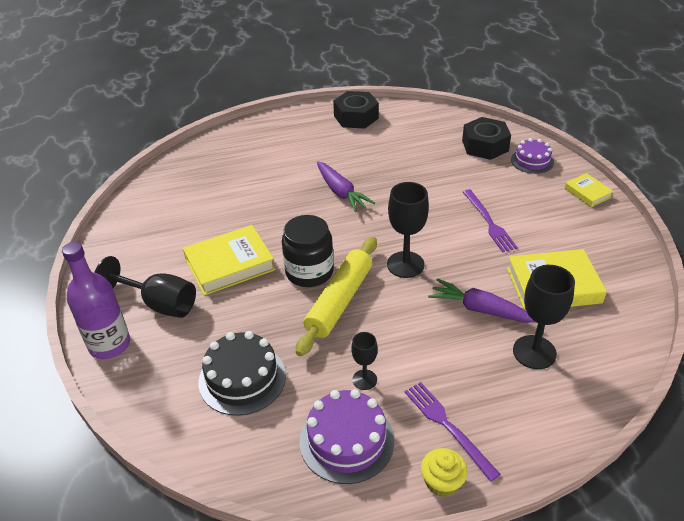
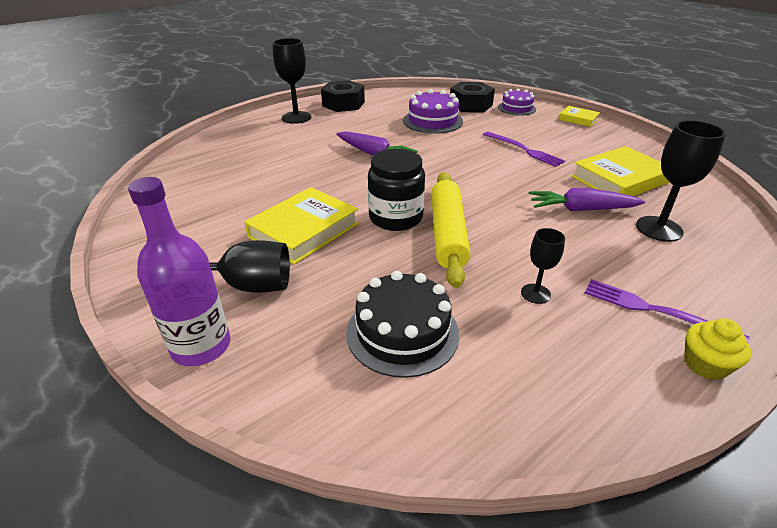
camera: 25 degrees left, 5 degrees down
(346, 440) = (573, 357): purple cake -> purple cake (432, 121)
(405, 264) = (483, 192): black goblet -> black goblet (296, 117)

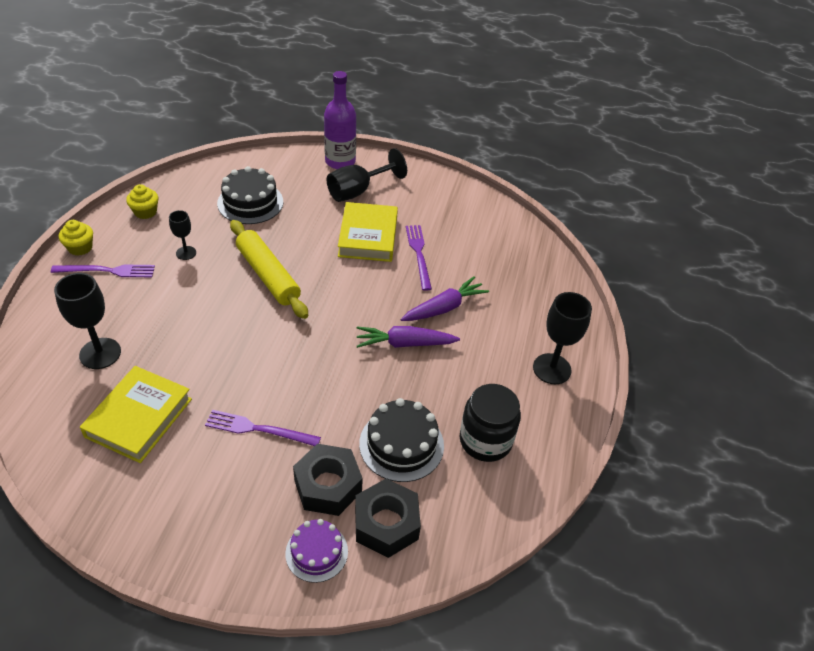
camera: 140 degrees right, 10 degrees up
(278, 198) = (418, 254): none -> purple fork
(343, 104) = (542, 430): black nut -> black nut (328, 486)
(396, 217) = (316, 274): black jar -> black jar (485, 440)
(432, 121) = (401, 444): purple cake -> black cake
(578, 119) = (214, 562): yellow book -> none
(581, 209) = (171, 350): purple carrot -> purple carrot (444, 308)
(584, 389) = (145, 212): none -> yellow cupcake

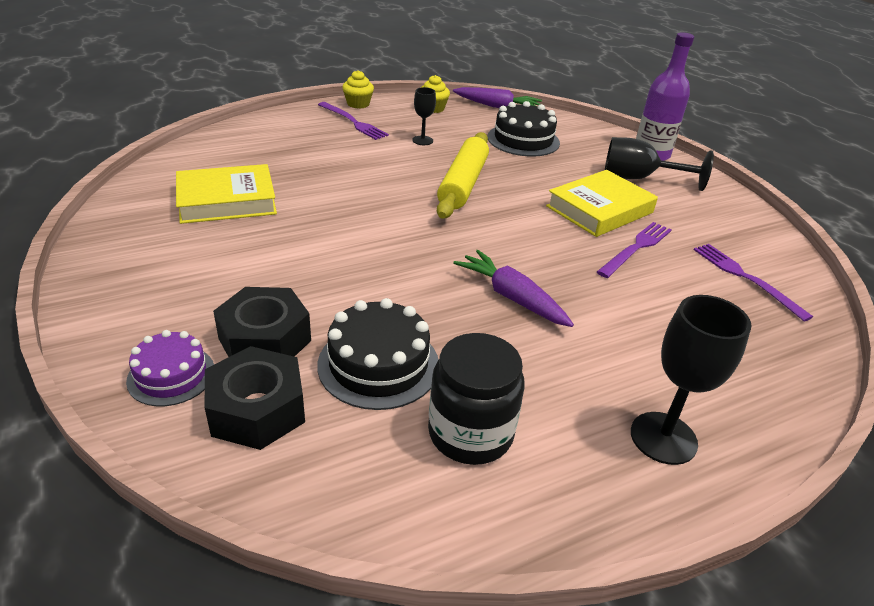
camera: 50 degrees right, 10 degrees down
(100, 353) = (270, 156): black goblet -> none
(258, 429) = (285, 263): purple fork -> purple fork (745, 278)
(444, 308) = (601, 300): purple carrot -> purple carrot (497, 106)

